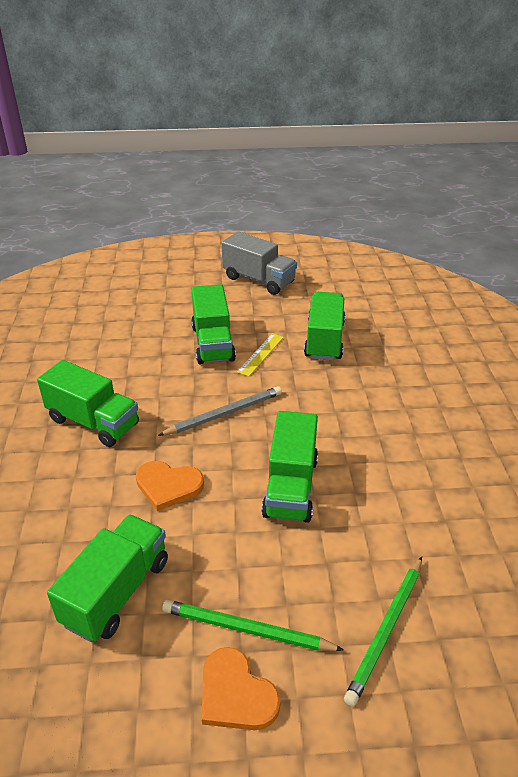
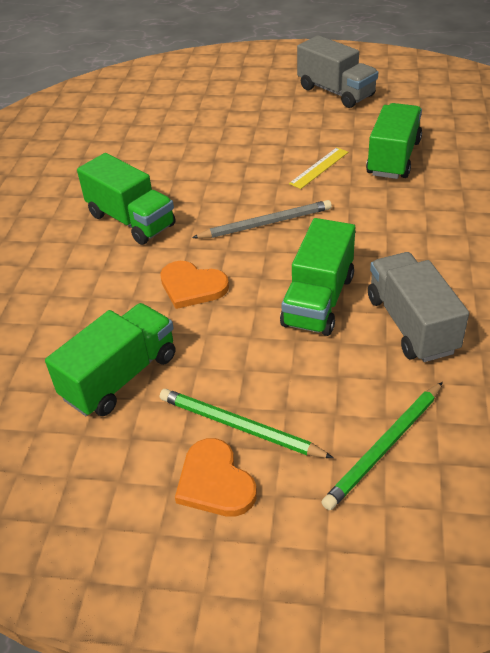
camera: 15 degrees right, 5 degrees up
(213, 343) = (270, 153): green truck -> none
(379, 501) = (411, 324): none -> grey truck

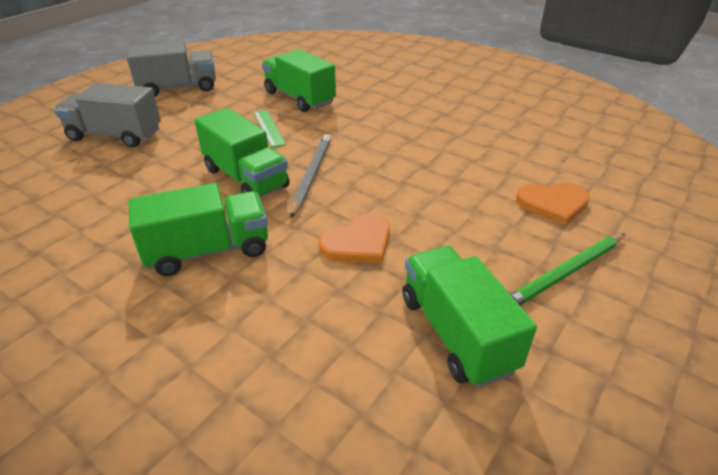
camera: 65 degrees left, 5 degrees down
(215, 482) = (627, 309): orange heart -> orange heart (553, 204)
(318, 300) = (436, 184): green truck -> green truck (245, 178)
(319, 168) = (269, 128): yellow ruler -> green ruler
(385, 447) = (615, 210): green pencil -> none
(411, 324) = (494, 156): grey truck -> grey truck (115, 135)

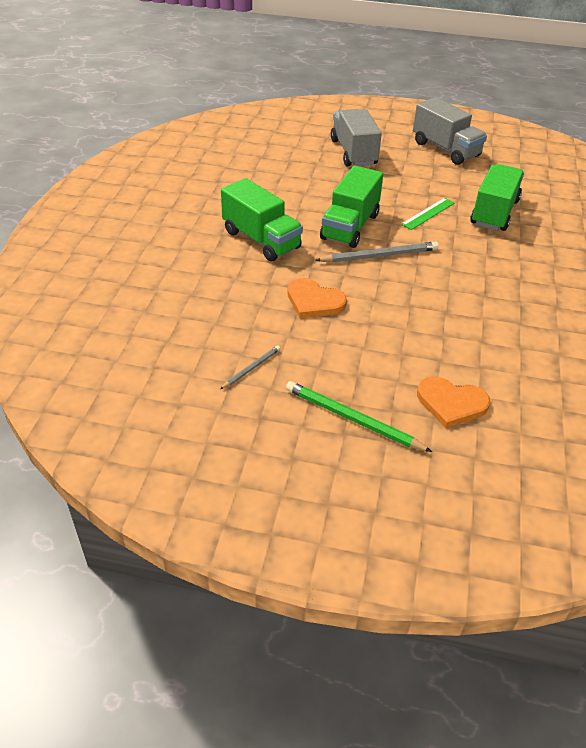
camera: 65 degrees right, 5 degrees up
(456, 333) = (251, 368): green truck -> grey pencil
(553, 204) = (451, 403): orange heart -> orange heart turned 45 degrees counterclockwise

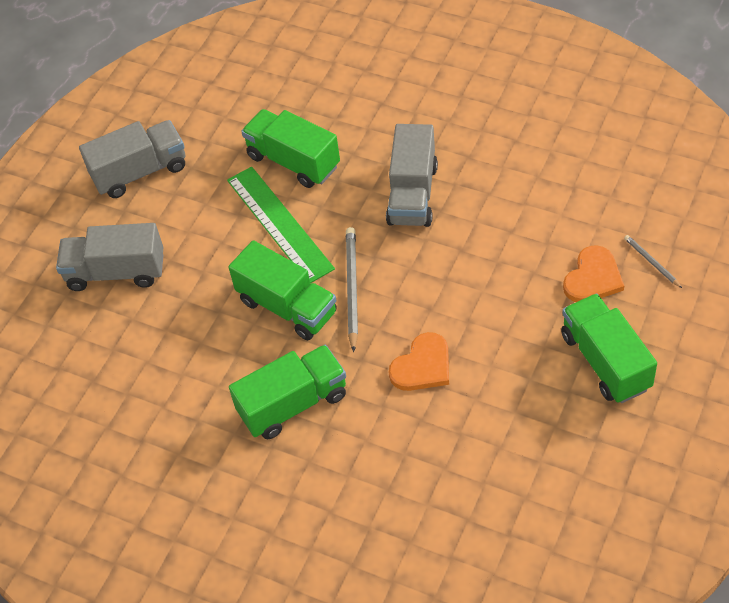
camera: 70 degrees left, 10 degrees up
(251, 368) = (523, 440): grey pencil -> grey pencil (651, 262)
(352, 419) = (605, 361): green pencil -> green truck
(428, 213) = (279, 224): green ruler -> green ruler, size x1.88
(494, 277) = (412, 194): none -> grey truck

